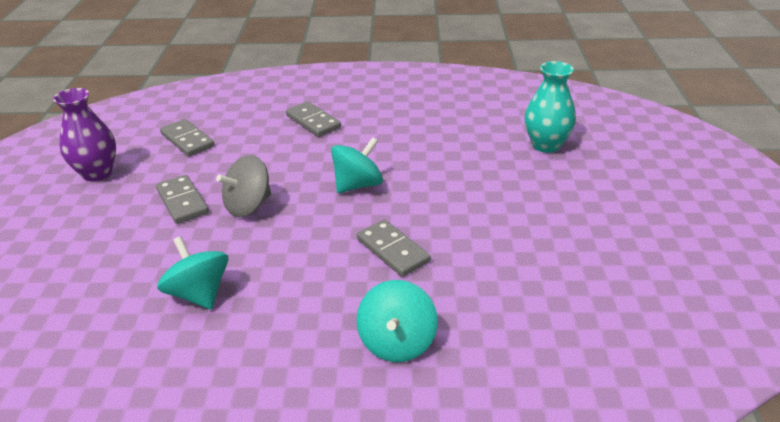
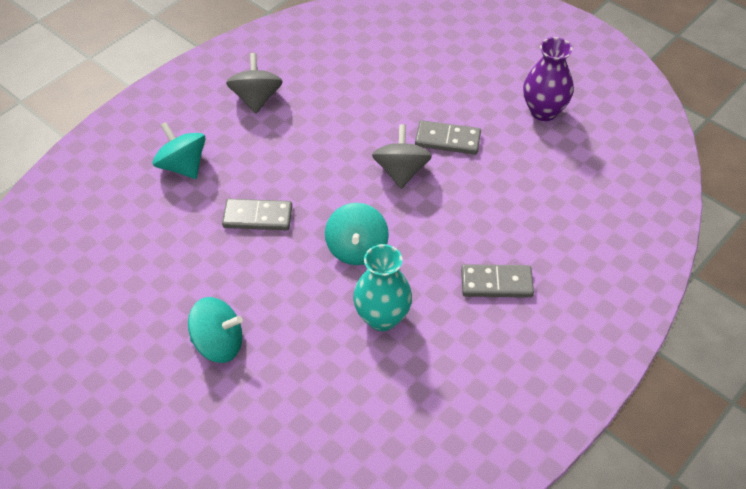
camera: 130 degrees right, 15 degrees up
(187, 140) = (548, 181): grey domino -> none
(199, 293) = (330, 106): turquoise spinning top -> turquoise spinning top (218, 344)
(237, 357) = (256, 98): none -> grey spinning top
(546, 145) = (260, 433): turquoise vase -> turquoise vase (382, 317)

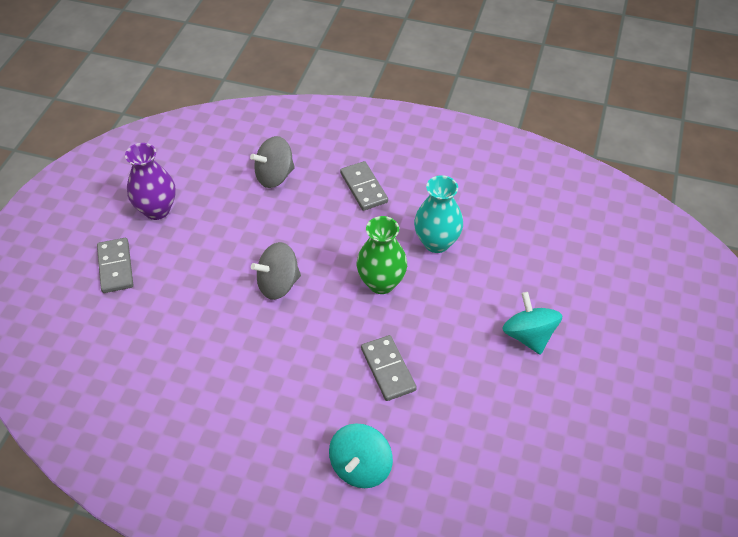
camera: 115 degrees left, 0 degrees up
(256, 98) = (233, 446): grey spinning top -> grey spinning top (274, 176)
(357, 249) = (381, 283): turquoise spinning top -> green vase
(447, 140) = (223, 264): grey domino -> grey domino (116, 267)

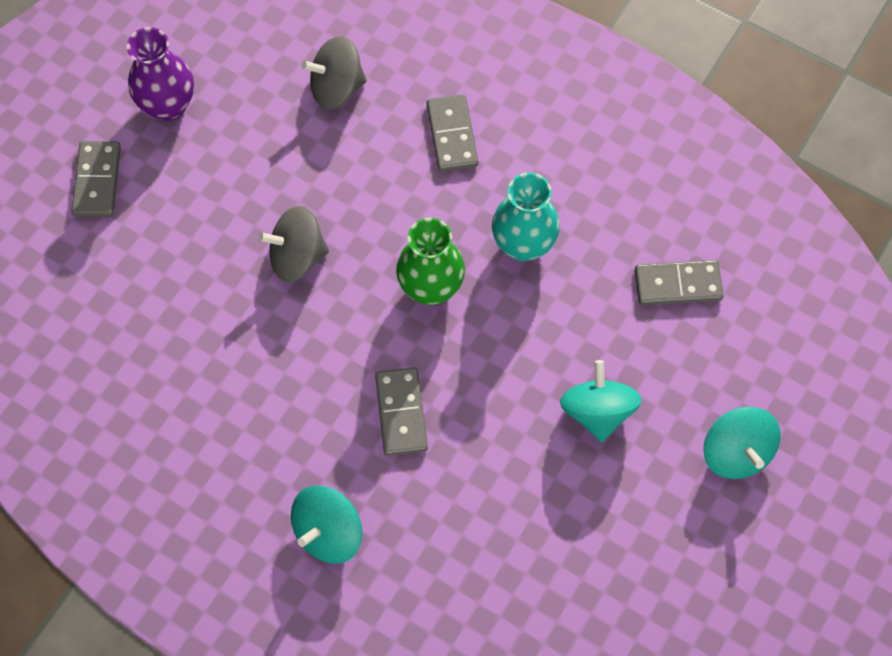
camera: 15 degrees right, 15 degrees up
(551, 244) = (678, 285): none -> grey domino
(635, 340) = (735, 452): none -> turquoise spinning top

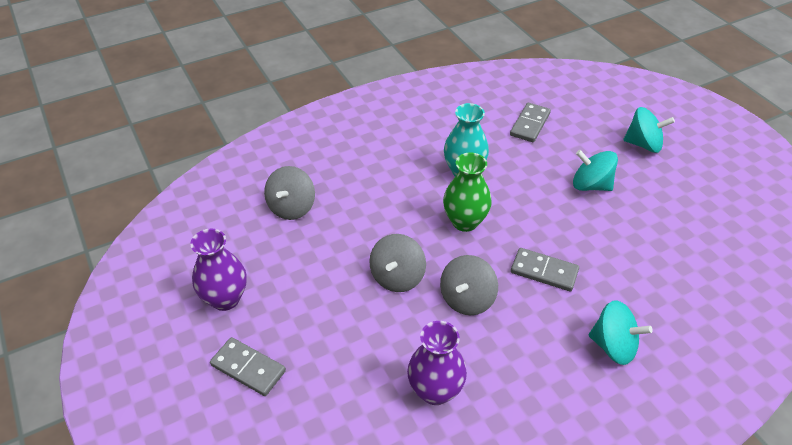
camera: 60 degrees left, 20 degrees down
(165, 370) = (435, 390): none -> purple vase
(307, 345) = (467, 299): none -> grey spinning top
(328, 532) = (613, 346): turquoise spinning top -> turquoise spinning top turned 45 degrees counterclockwise
(452, 135) = (369, 171): grey domino -> none

